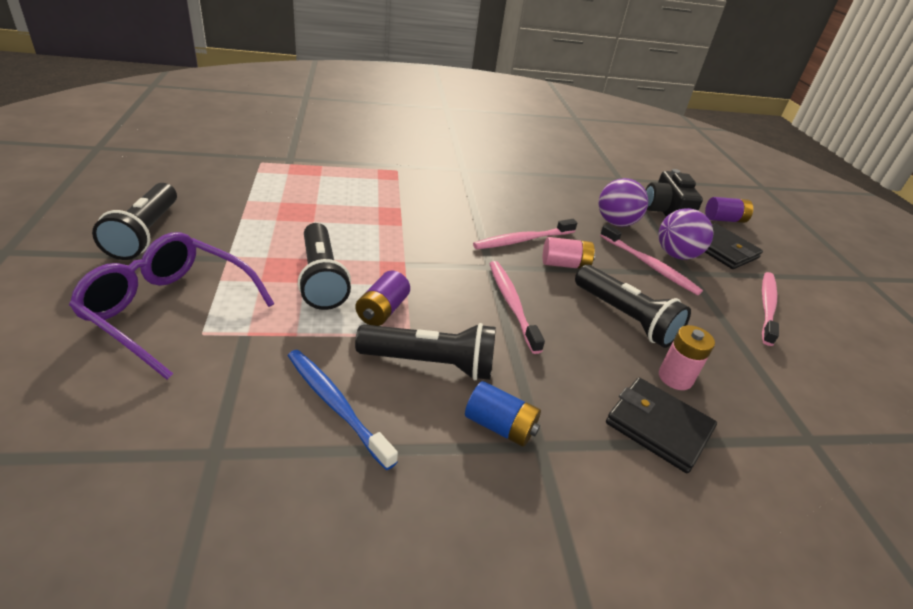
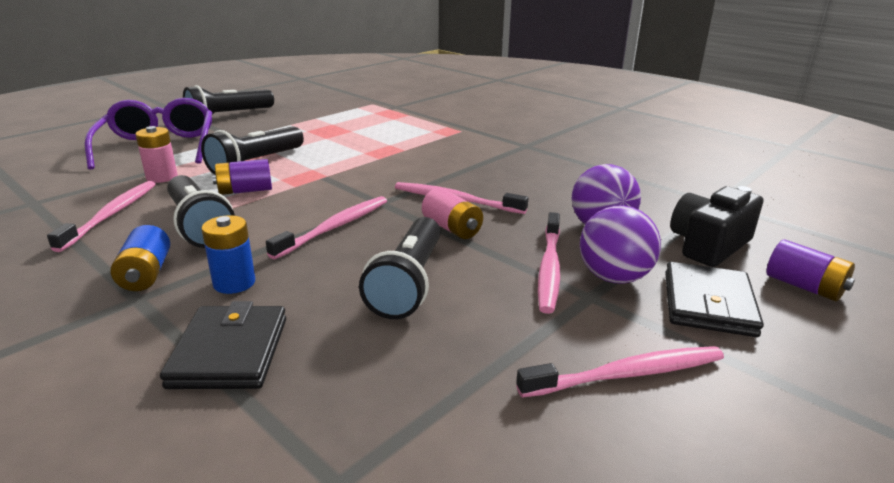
camera: 55 degrees right, 10 degrees down
(335, 404) = (112, 214): blue toothbrush -> pink toothbrush
(559, 386) = (234, 283): none -> blue battery
(675, 378) = (335, 341): pink battery -> pink battery (162, 177)

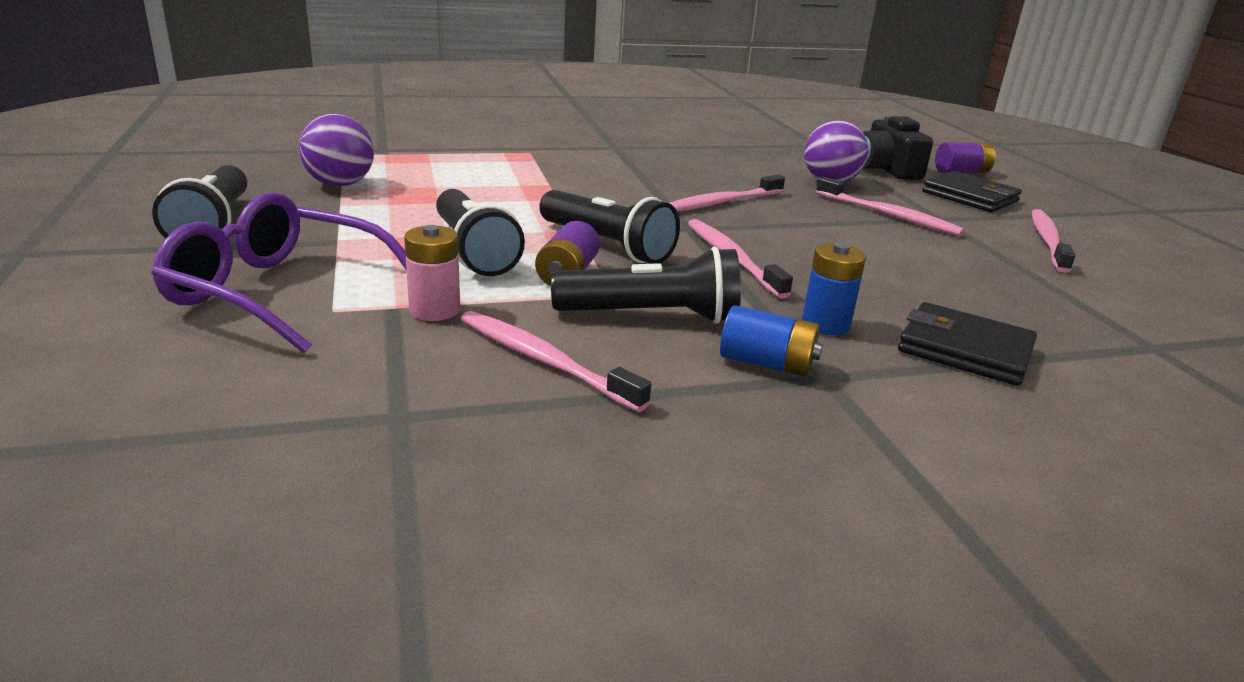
camera: 60 degrees left, 0 degrees up
(408, 283) = (879, 261): black flashlight -> black flashlight (606, 245)
(452, 228) = (783, 220): pink battery -> none
(614, 277) = (917, 204): purple ball -> purple ball (340, 184)

